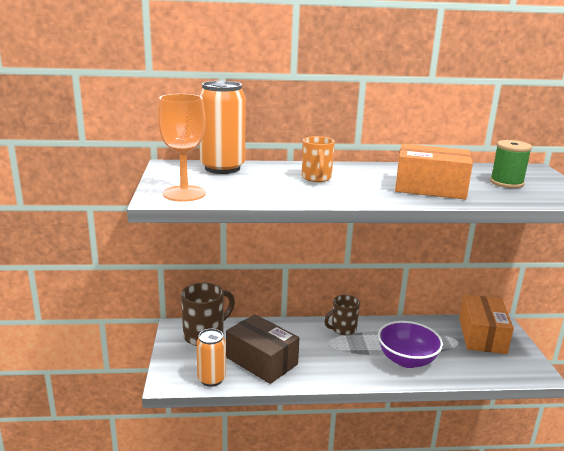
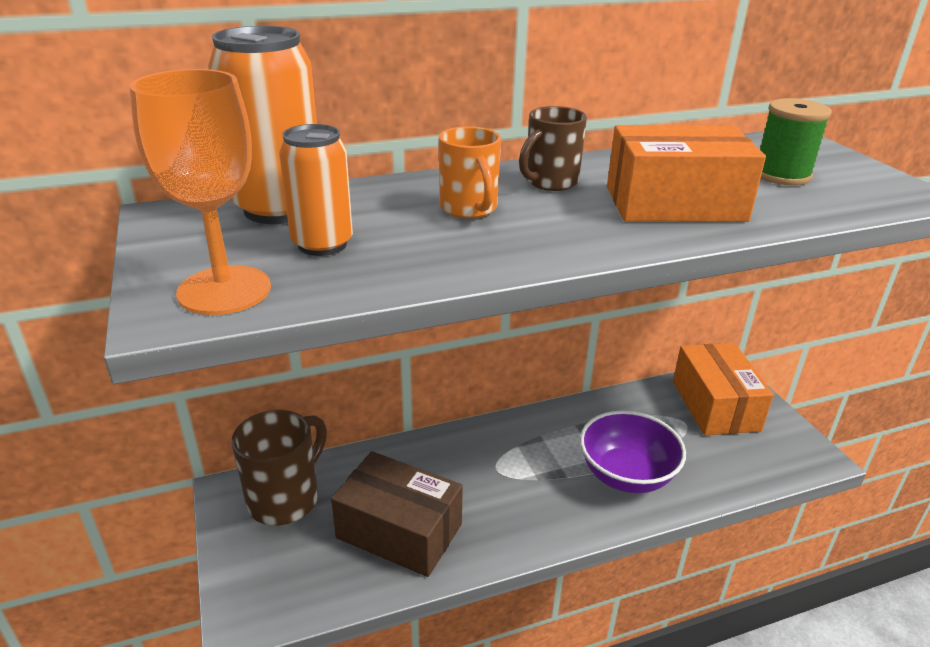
camera: 15 degrees left, 10 degrees up
(211, 379) = (323, 592): orange can -> orange can (322, 244)
(342, 329) = (510, 436): brown mug -> brown mug (550, 182)

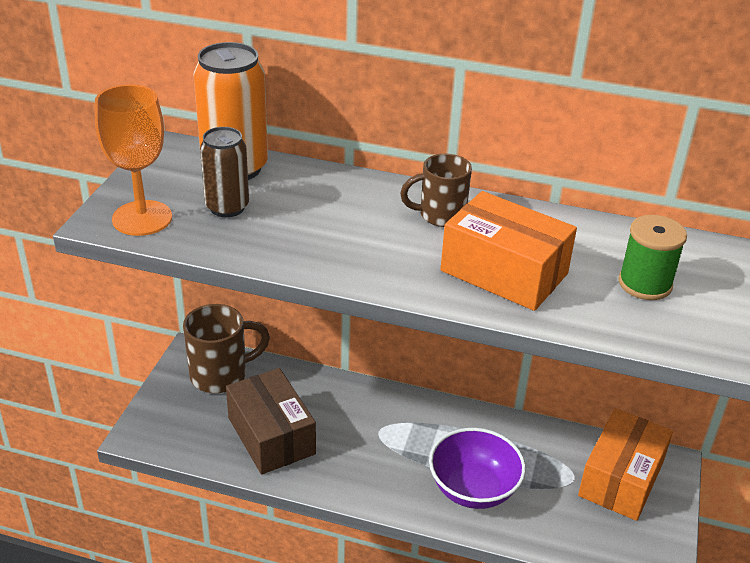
camera: 35 degrees right, 5 degrees up
(322, 244) = (227, 207): orange can -> brown can
(469, 209) = (350, 216): orange mug -> none

